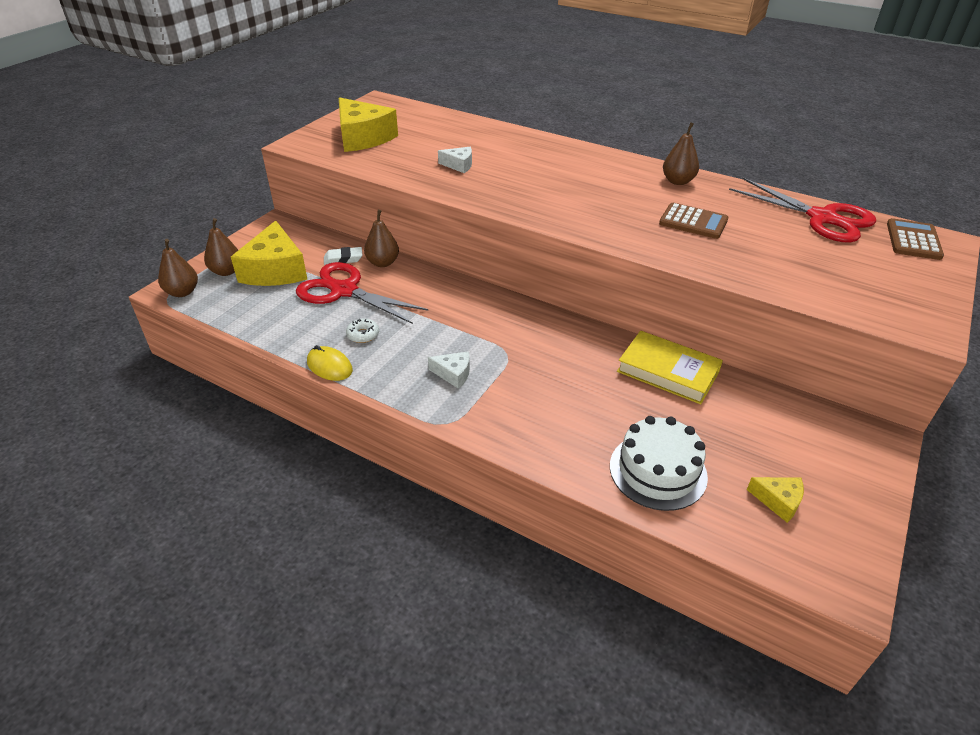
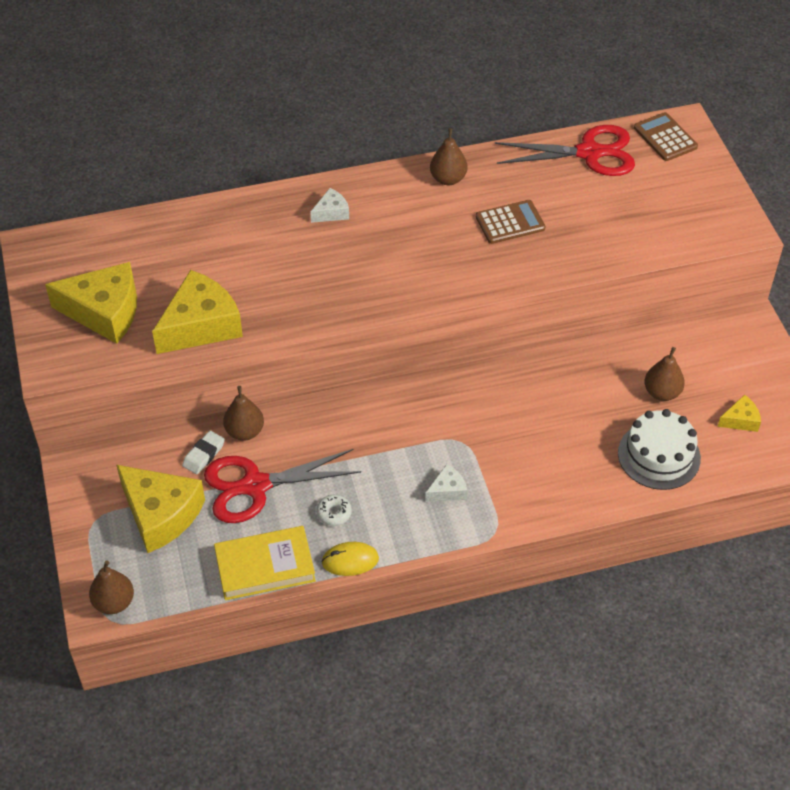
camera: 45 degrees left, 10 degrees up
(226, 271) = (117, 551): brown pear -> brown pear (662, 392)
(401, 167) = (201, 325): none -> yellow cheese
(459, 165) = (249, 285): white cheese -> white cheese (331, 212)
(668, 371) = (583, 368): yellow book -> yellow book (265, 566)

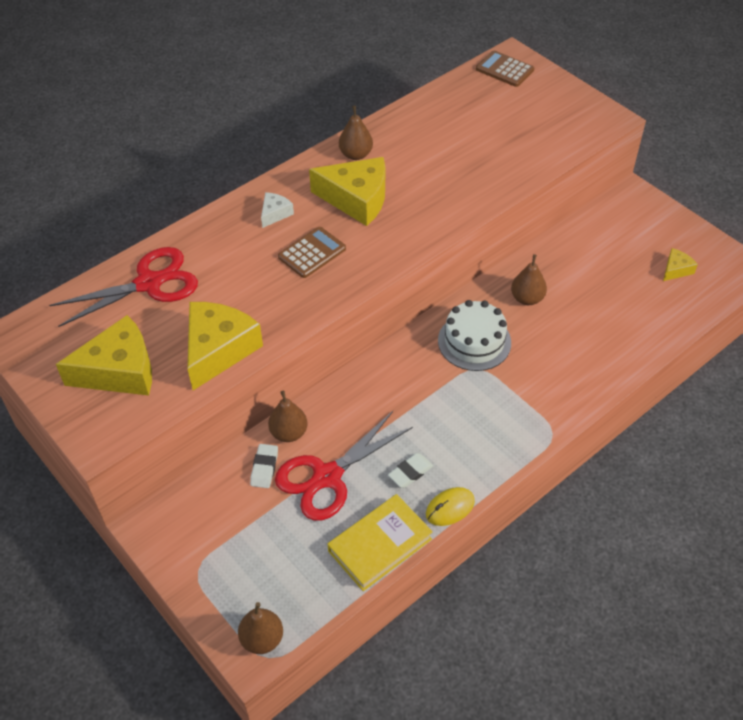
camera: 25 degrees left, 0 degrees up
(161, 514) = (257, 538): yellow cheese -> yellow cheese (357, 199)
(334, 513) = (410, 472): white donut -> white eraser
(447, 490) = (492, 414): white cheese -> none
(510, 223) = (429, 172): brown calculator -> brown calculator (312, 253)
(589, 153) = (455, 99): red scissors -> red scissors (149, 283)
(659, 455) = (636, 320): white cake -> white cake (474, 341)
(662, 392) = (605, 270): brown pear -> brown pear (527, 298)

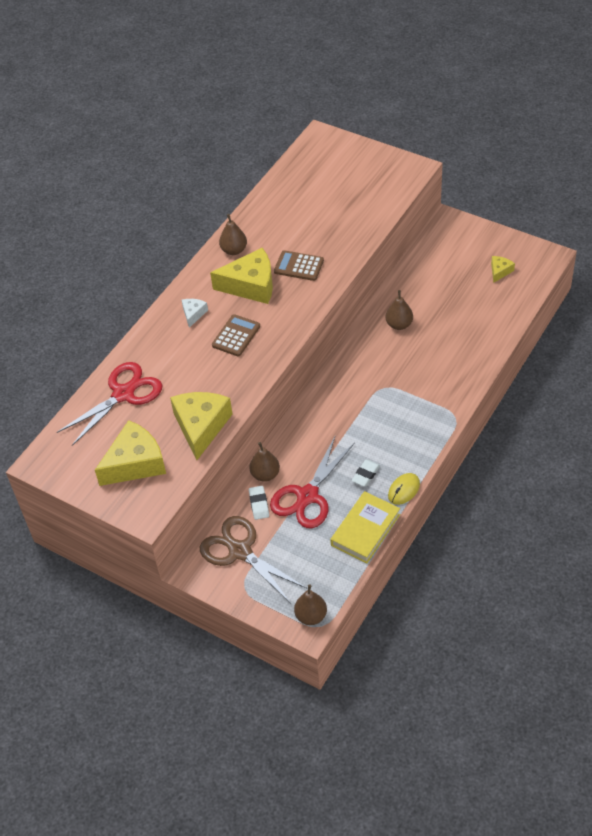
camera: 15 degrees left, 0 degrees up
(214, 521) = (240, 551): none -> brown scissors
(474, 341) = (373, 368): white cake -> none
(504, 69) = (319, 149): brown calculator -> brown calculator (299, 266)

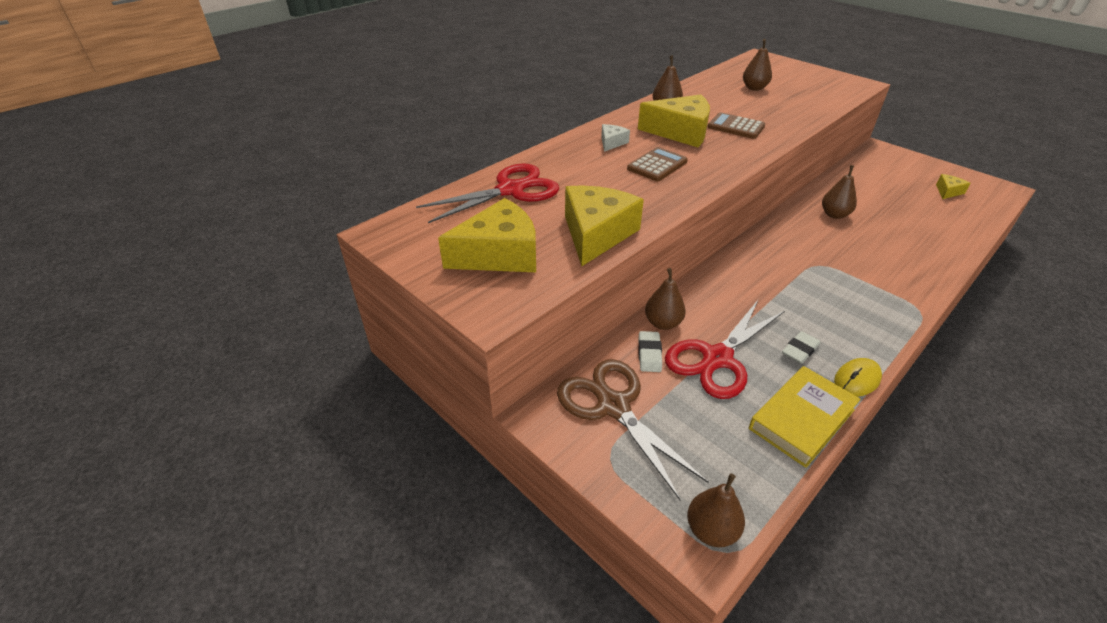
camera: 10 degrees right, 10 degrees down
(314, 198) = (754, 88): none -> brown pear

